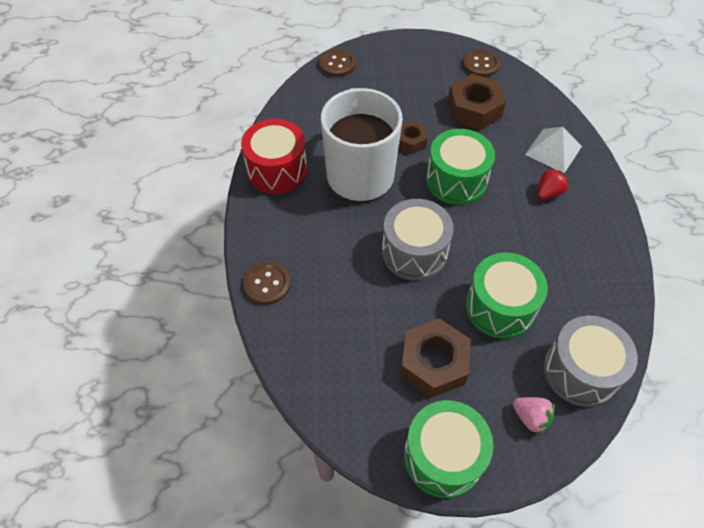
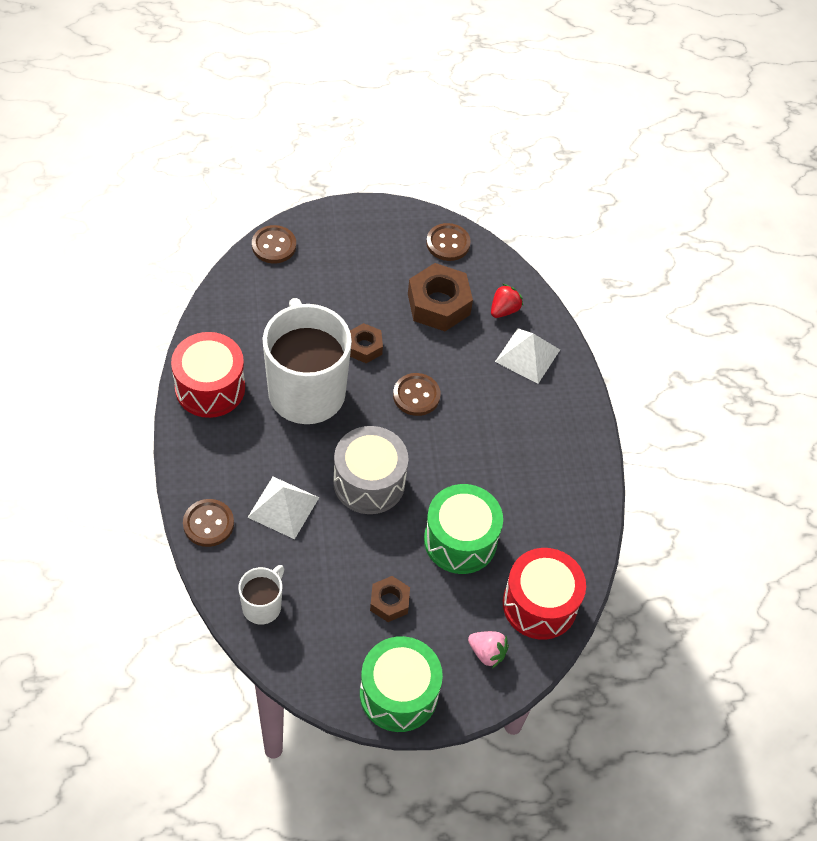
camera: 10 degrees left, 0 degrees up
(312, 362) = (262, 605): none -> white mug
(336, 271) = (283, 507): none -> white pyramid
(433, 363) = (389, 602): brown nut -> brown nut, size x0.57
(456, 180) = (416, 395): green drum -> brown button
(548, 193) = (519, 408): red strawberry -> red strawberry (504, 310)
(580, 371) = (539, 604): grey drum -> red drum

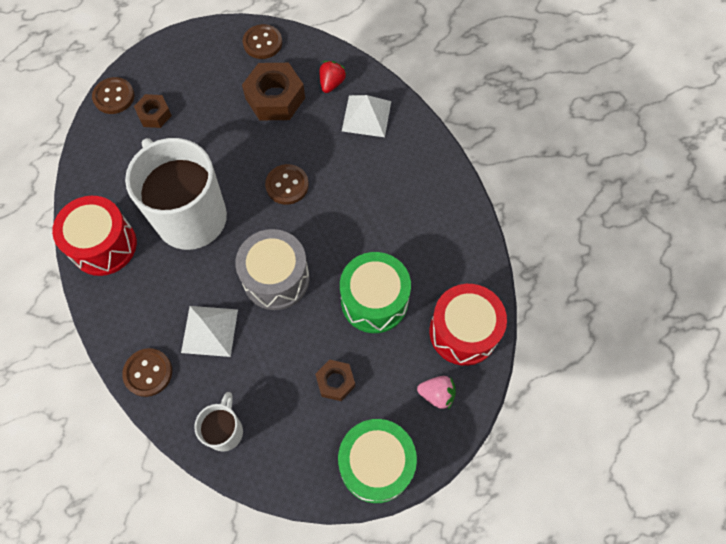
camera: 15 degrees left, 10 degrees up
(364, 347) = (226, 158): brown nut -> brown nut (154, 114)

